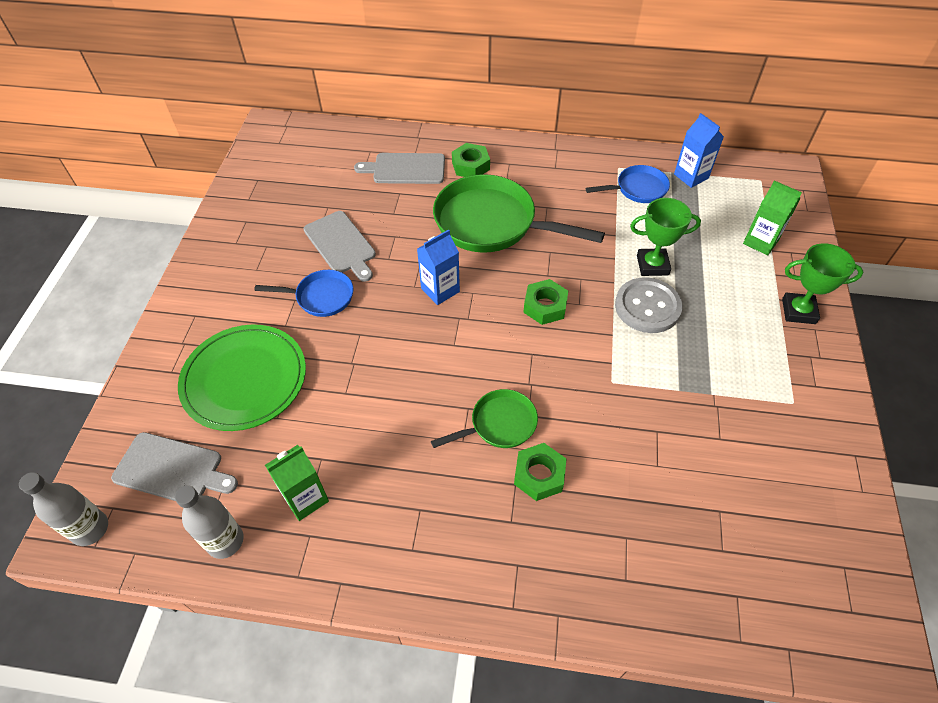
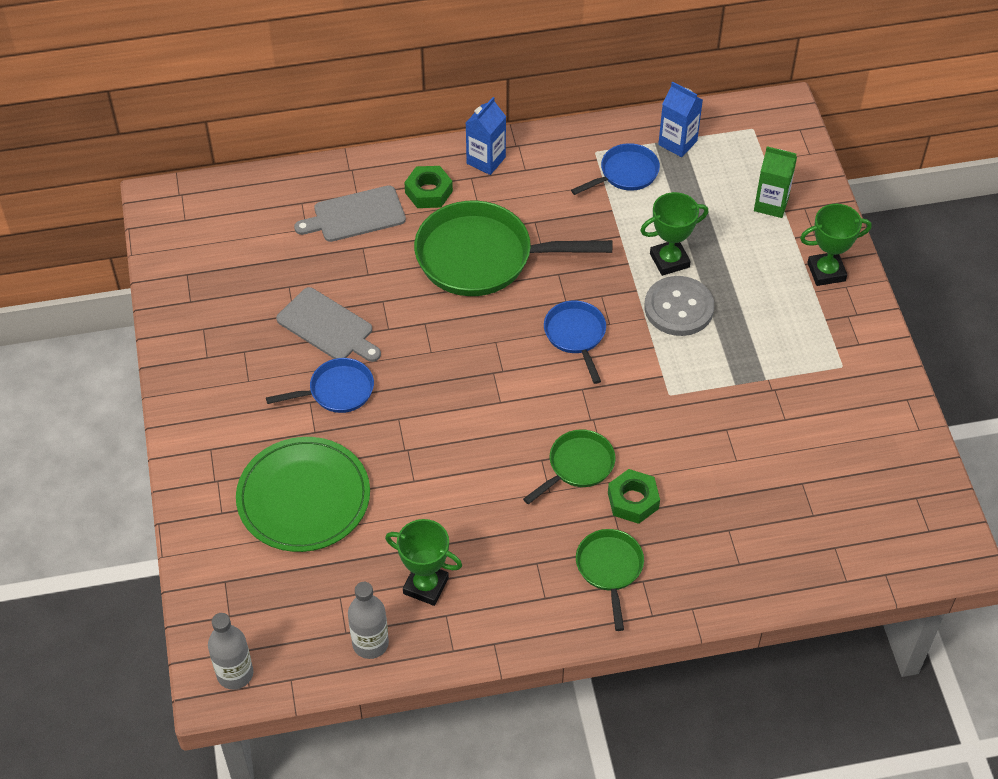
camera: 20 degrees left, 0 degrees up
(172, 469) = (281, 601): grey cutting board -> none
(305, 498) = (426, 586): green carton -> green trophy
(440, 290) = (460, 348): blue carton -> blue carton (486, 160)
(488, 541) = (610, 569): none -> green pan
(545, 306) = (576, 336): green nut -> blue pan

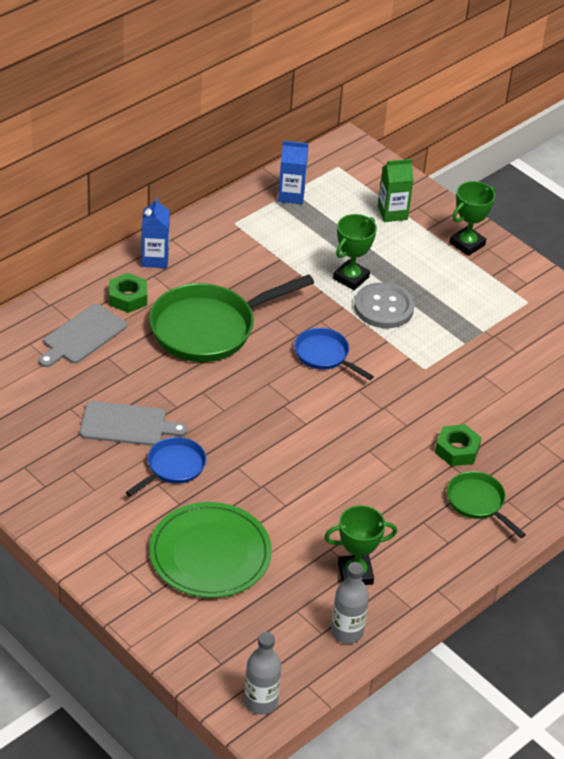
camera: 35 degrees left, 10 degrees down
(577, 466) = (399, 444): green pan -> none
(625, 174) = (270, 230): blue pan -> none

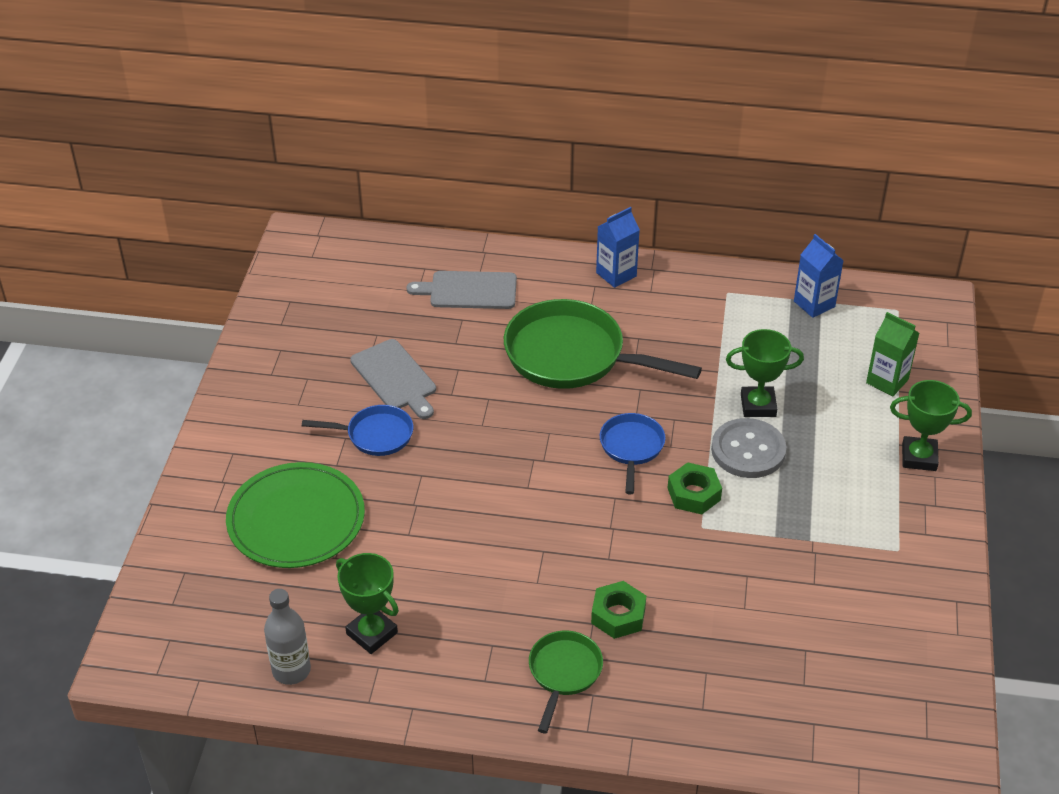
camera: 55 degrees right, 0 degrees up
(128, 297) = (548, 288): green nut -> green nut (693, 494)
(260, 702) = (149, 658): grey bottle -> none

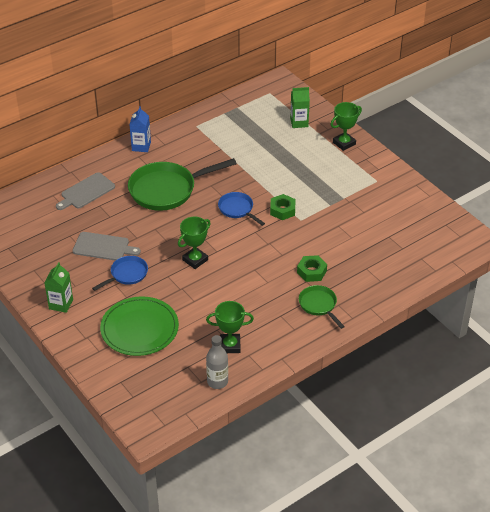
camera: 45 degrees left, 0 degrees up
(252, 416) = (61, 304): none -> green carton
(748, 450) = (281, 181): grey button -> none
(758, 405) = (264, 162): green trophy -> green trophy (195, 260)
(814, 304) = (236, 110): blue carton -> none

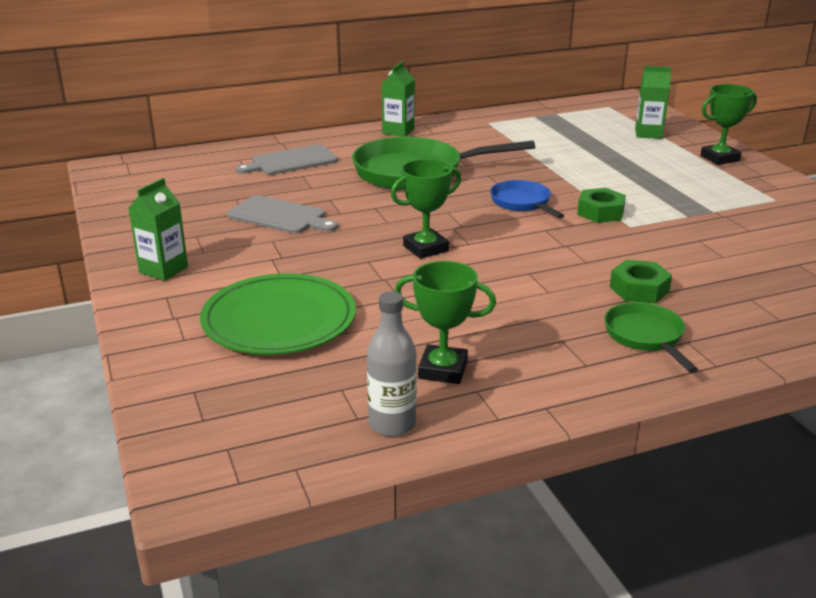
camera: 15 degrees right, 15 degrees down
(127, 274) = (298, 250): blue pan -> none
(141, 146) = (398, 131): blue carton -> green carton

